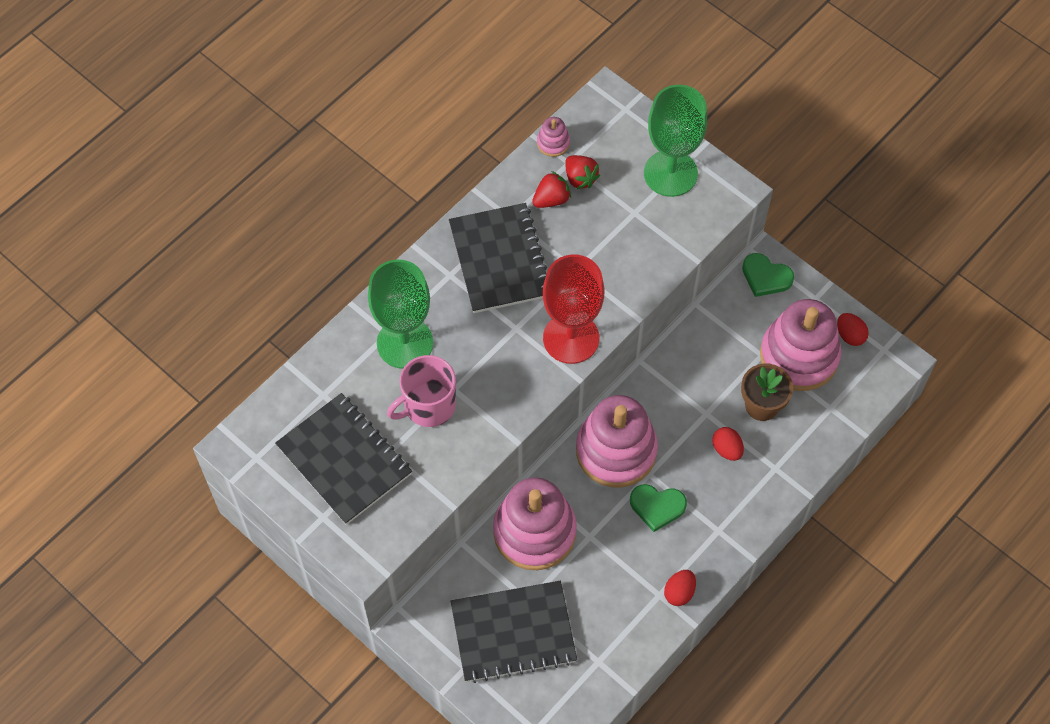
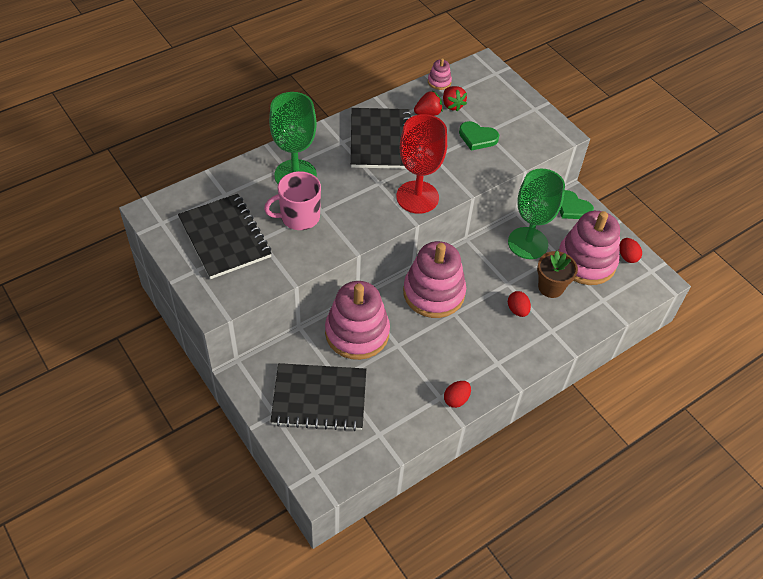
camera: 10 degrees right, 10 degrees down
(657, 507) = (454, 336): green heart -> green heart (477, 137)
(670, 173) = (517, 115): green goblet -> green goblet (527, 243)

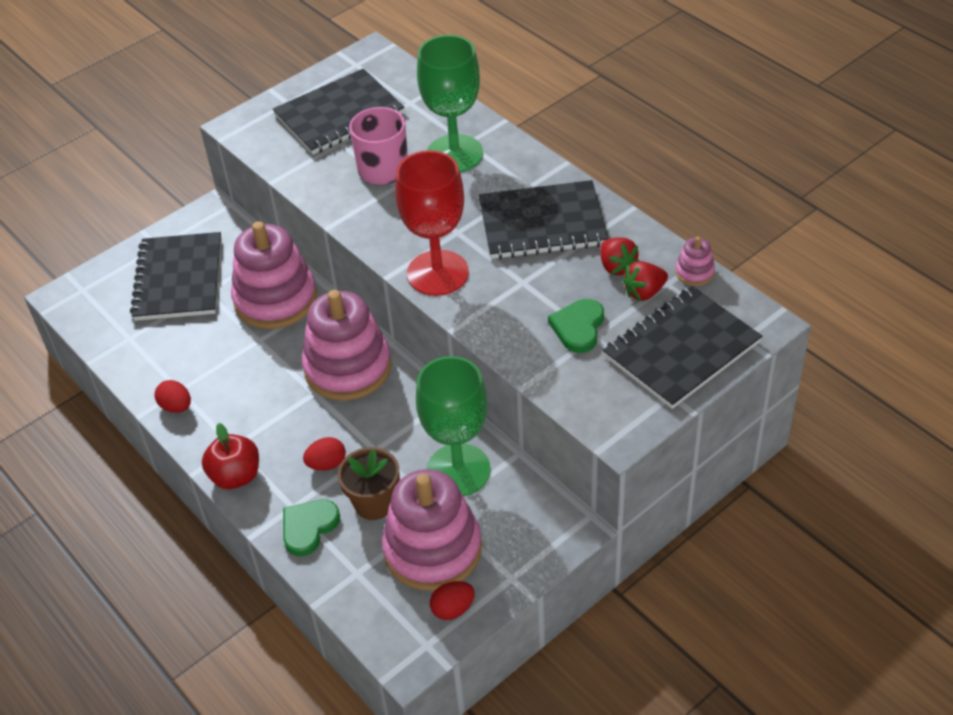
camera: 90 degrees right, 5 degrees down
(501, 98) = (681, 350): none -> black notebook
(524, 362) = (236, 476): none -> red apple
(572, 208) = (548, 528): green heart -> green heart (308, 527)

